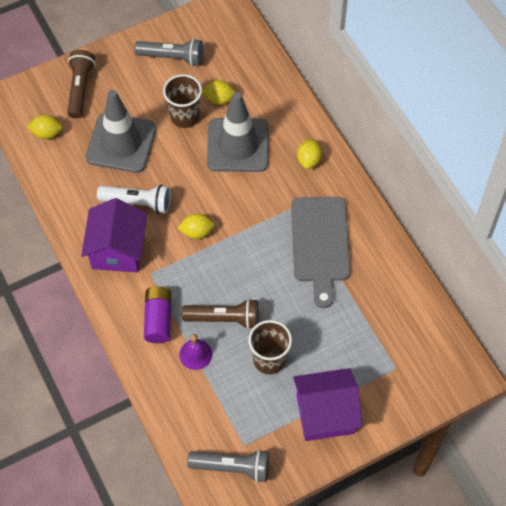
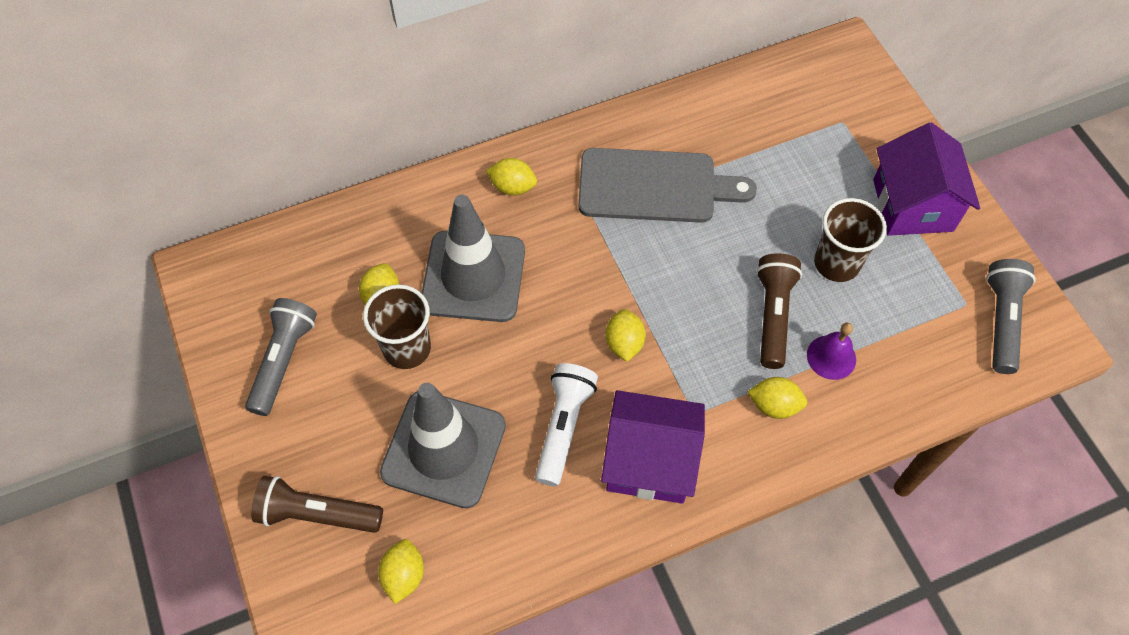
camera: 85 degrees left, 0 degrees up
(158, 319) = (774, 405): purple battery -> yellow lemon

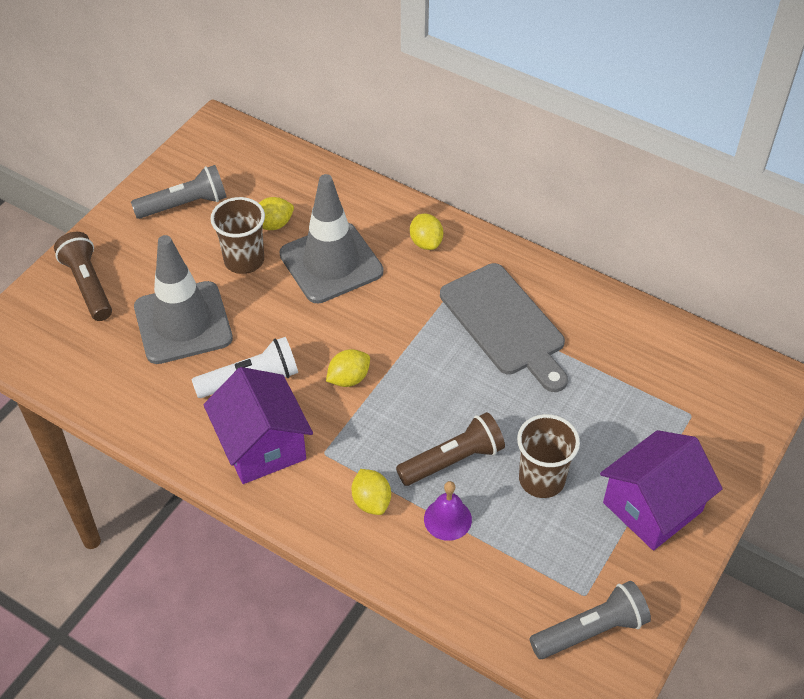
camera: 55 degrees right, 10 degrees down
(404, 575) = (76, 354): yellow lemon -> none

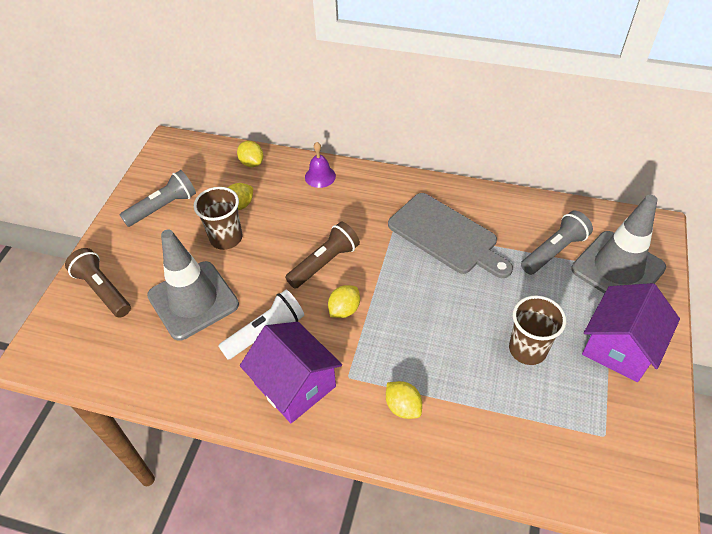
camera: 15 degrees left, 0 degrees up
(331, 263) = (295, 223): grey traffic cone -> grey traffic cone (617, 268)
(426, 242) = (362, 190): yellow lemon -> yellow lemon (252, 163)
(447, 519) = (470, 403): purple bell -> purple bell (320, 176)
(453, 460) = (453, 353): brown flashlight -> brown flashlight (325, 263)
(591, 630) = (623, 465): grey flashlight -> grey flashlight (554, 251)

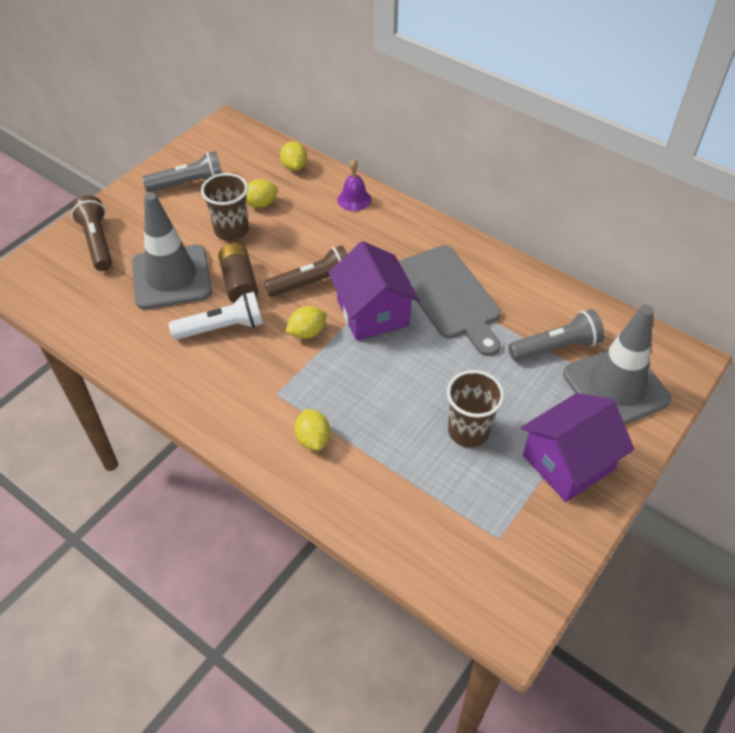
camera: 20 degrees right, 0 degrees up
(259, 285) = (239, 283): none -> brown battery
(295, 385) = (223, 384): purple house -> purple house (373, 313)

